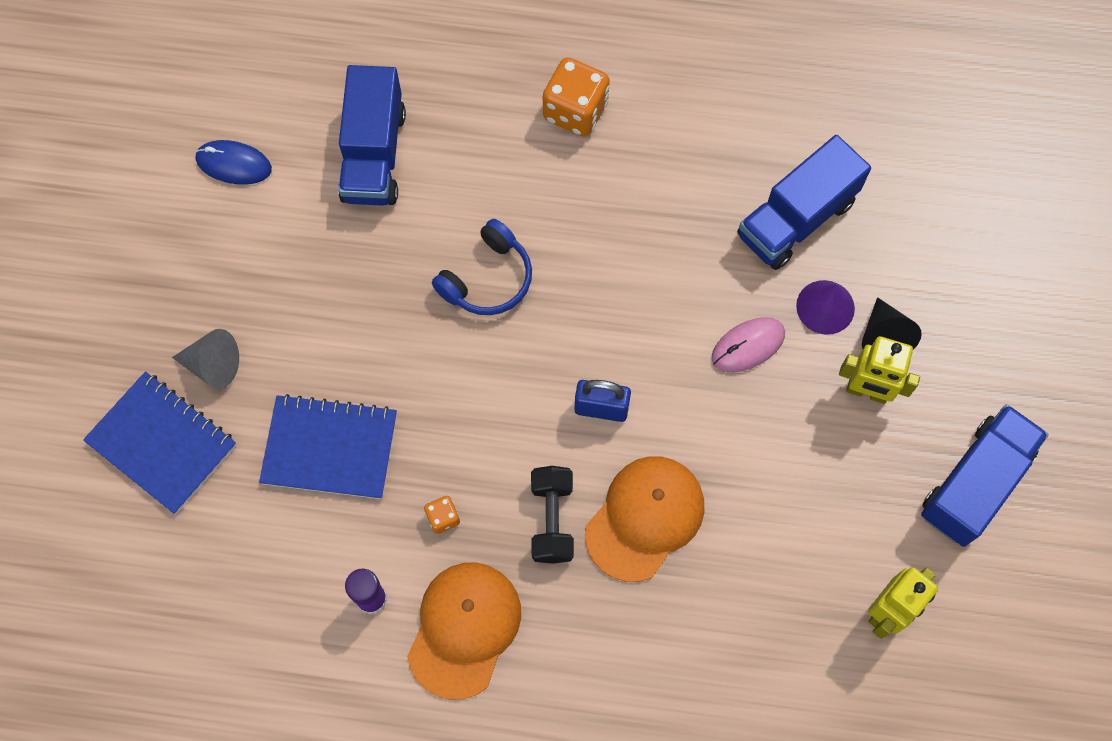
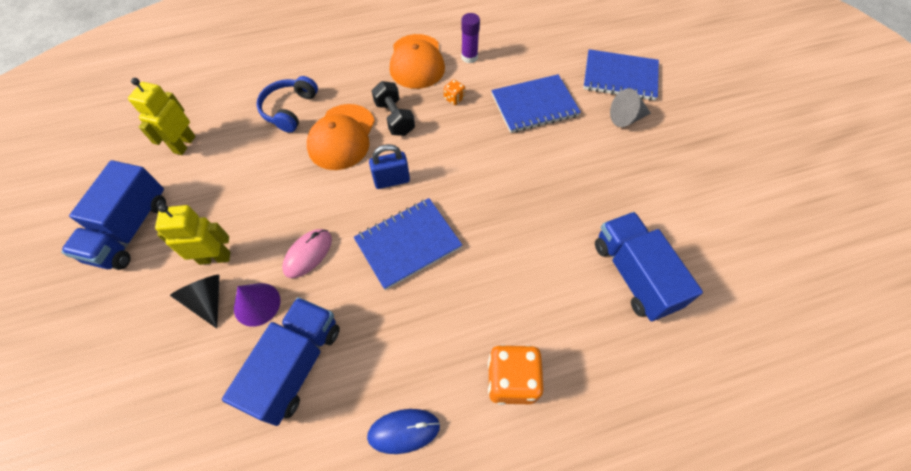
camera: 155 degrees right, 10 degrees down
(234, 164) = (715, 228): blue mouse -> blue mouse (403, 431)
(487, 278) = (503, 225): blue headphones -> blue headphones (289, 109)
(618, 306) = (408, 244): none -> blue notebook

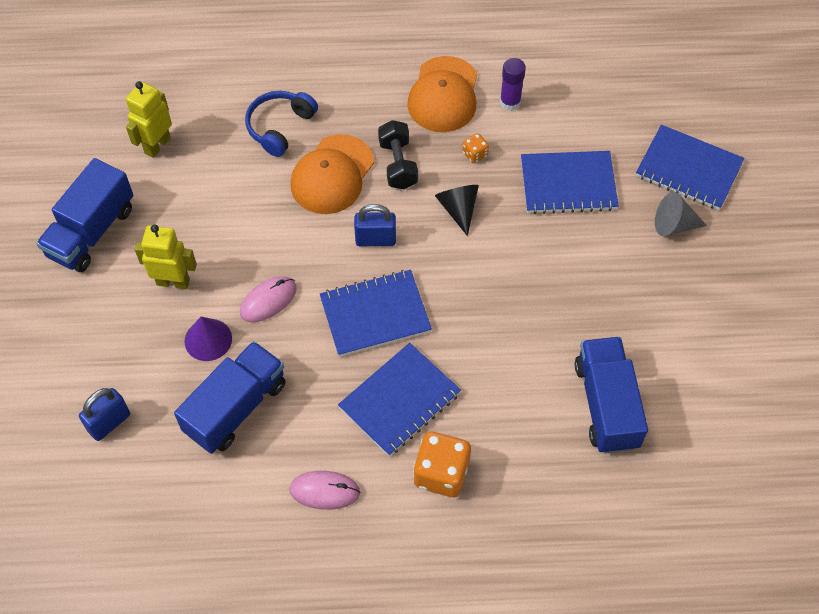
camera: 15 degrees right, 0 degrees up
(166, 416) = (109, 423): none -> blue padlock
(207, 300) = (160, 324): black cone -> black cone (458, 209)
(403, 431) = (324, 491): blue mouse -> pink mouse
(452, 318) = (400, 401): none -> blue notebook

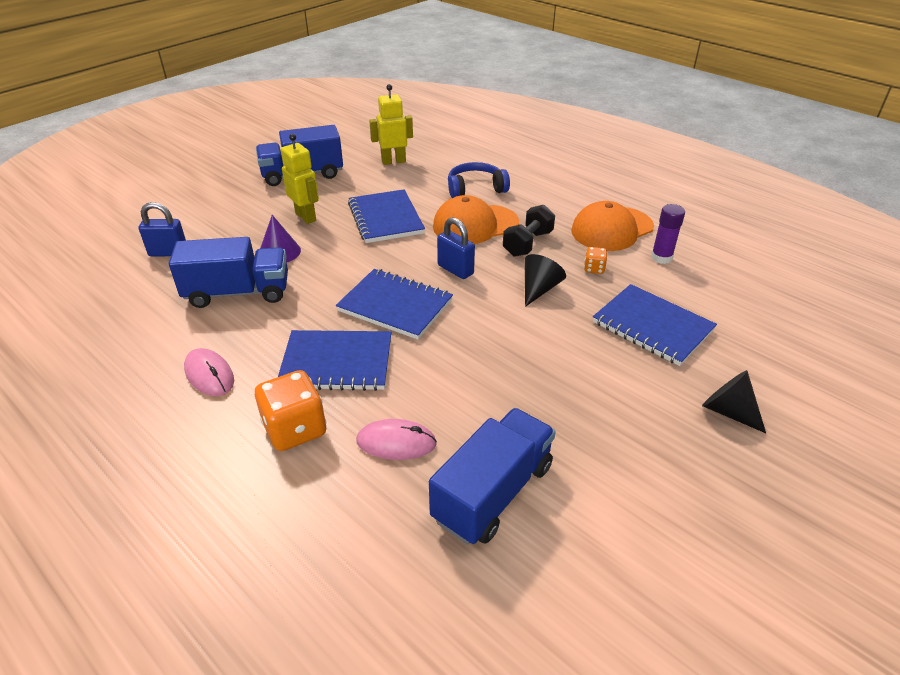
camera: 45 degrees right, 20 degrees down
(268, 300) = (342, 256): pink mouse -> pink mouse (396, 442)
(674, 225) = (728, 411): grey cone -> black cone
(688, 170) = (790, 383): blue notebook -> blue notebook (385, 218)

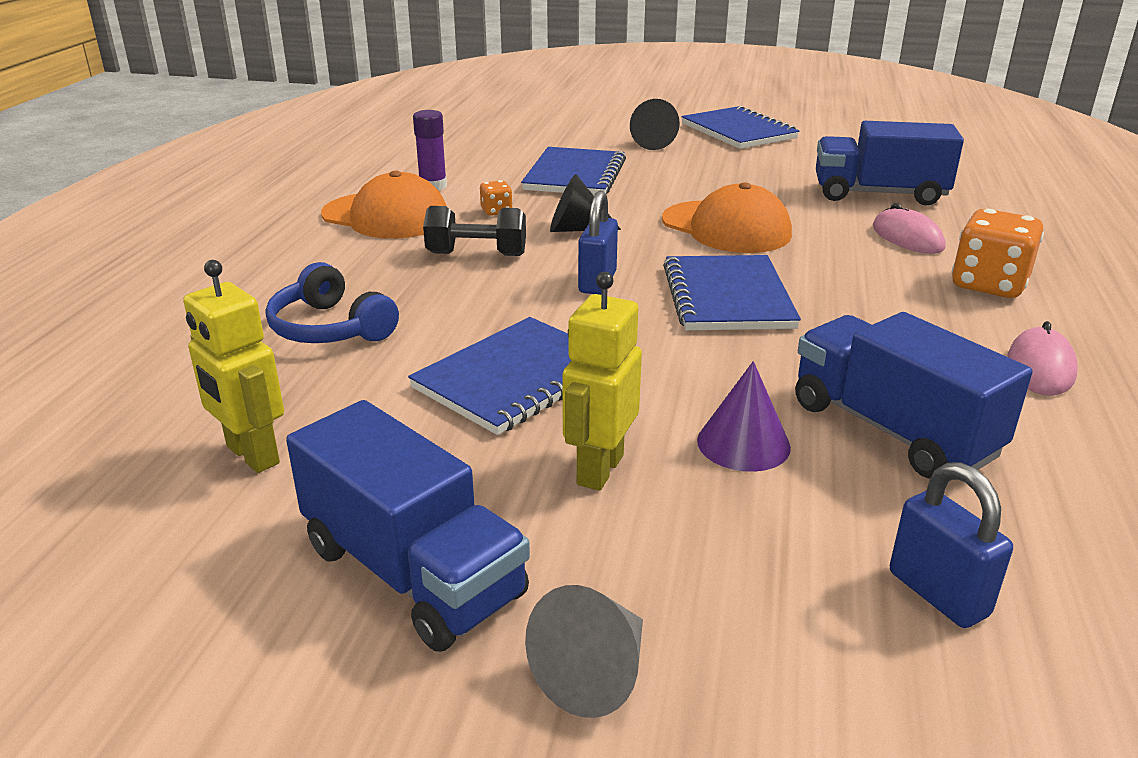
camera: 120 degrees left, 10 degrees down
(231, 189) = (594, 674): none -> grey cone
(336, 363) = (875, 297): blue notebook -> blue notebook (738, 131)
(475, 225) = (460, 299): orange cap -> orange cap (726, 228)

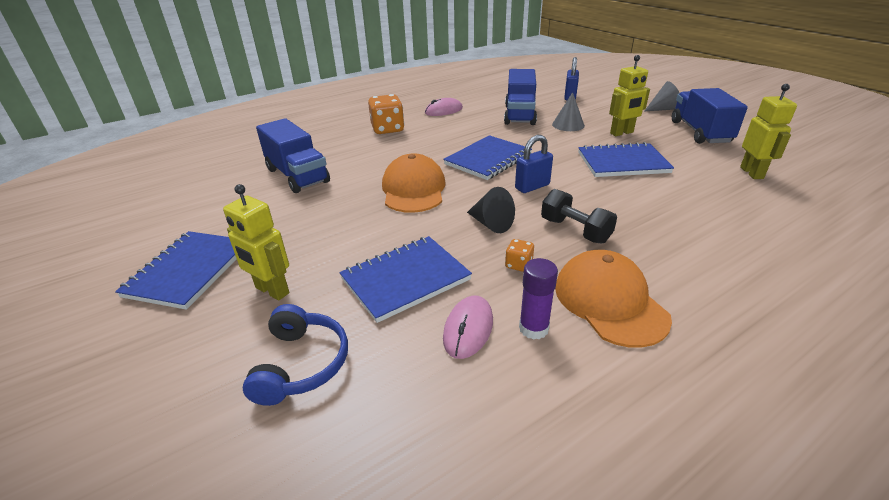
camera: 135 degrees left, 5 degrees up
(330, 328) = (699, 214): blue headphones -> blue headphones (301, 364)
(655, 143) = (272, 291): black cone -> yellow robot
(743, 443) = (568, 125): purple cone -> grey cone
(907, 237) = (357, 153): pink mouse -> pink mouse (468, 329)

